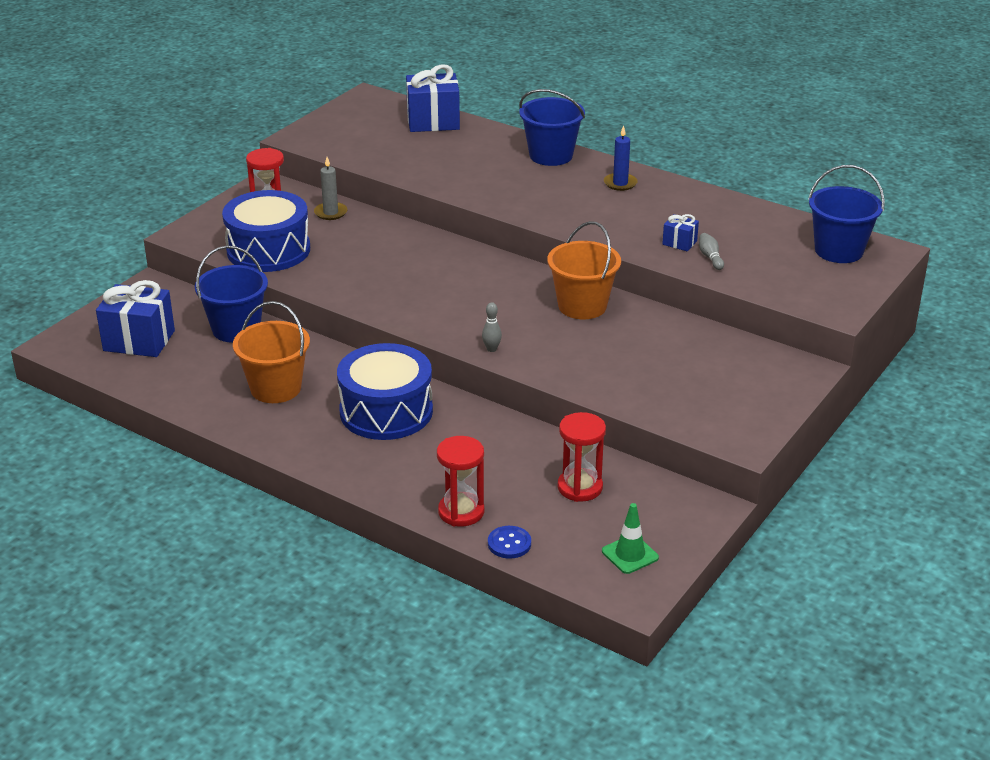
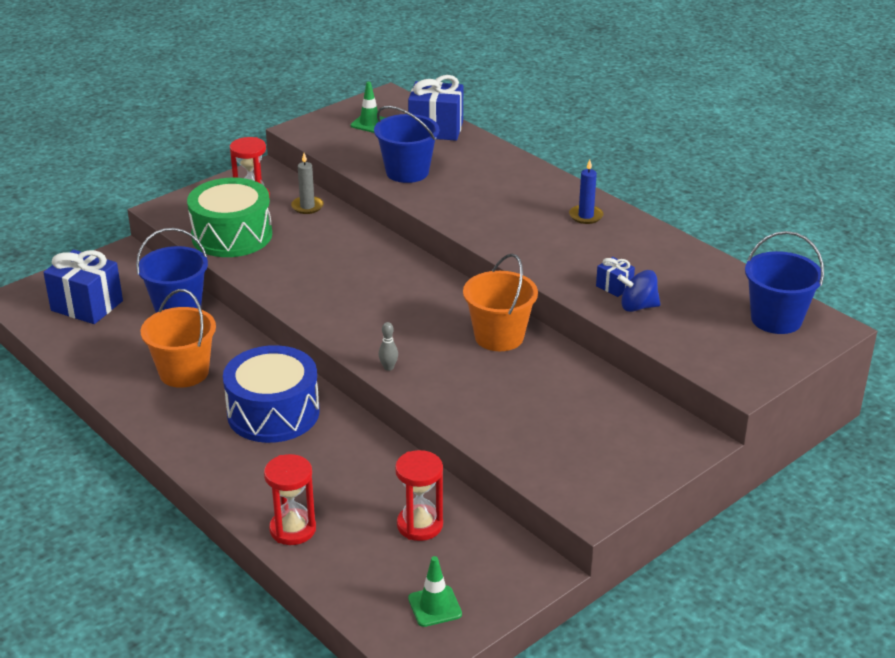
camera: 15 degrees right, 0 degrees up
(268, 250) = (232, 235): blue drum -> green drum
(364, 124) = (370, 123): none -> green traffic cone
(509, 543) = (322, 571): blue button -> none
(551, 155) = (532, 178): blue bucket -> blue bucket (407, 172)
(710, 257) = (638, 307): grey bowling pin -> blue spinning top

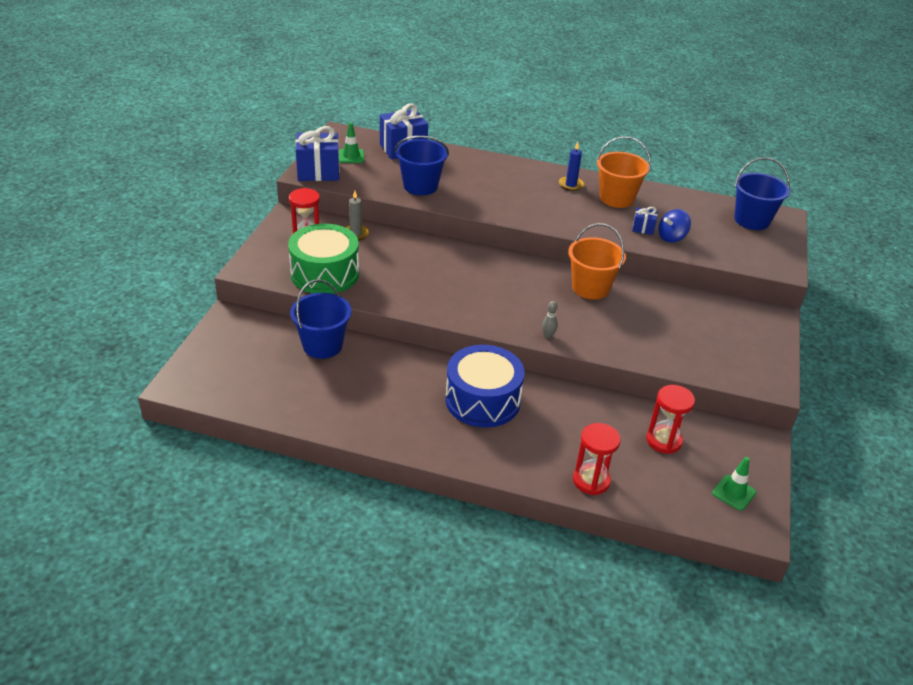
camera: 35 degrees left, 5 degrees up
(87, 306) = (247, 369): blue gift -> blue gift (318, 172)
(184, 372) = (384, 394): orange bucket -> orange bucket (616, 198)

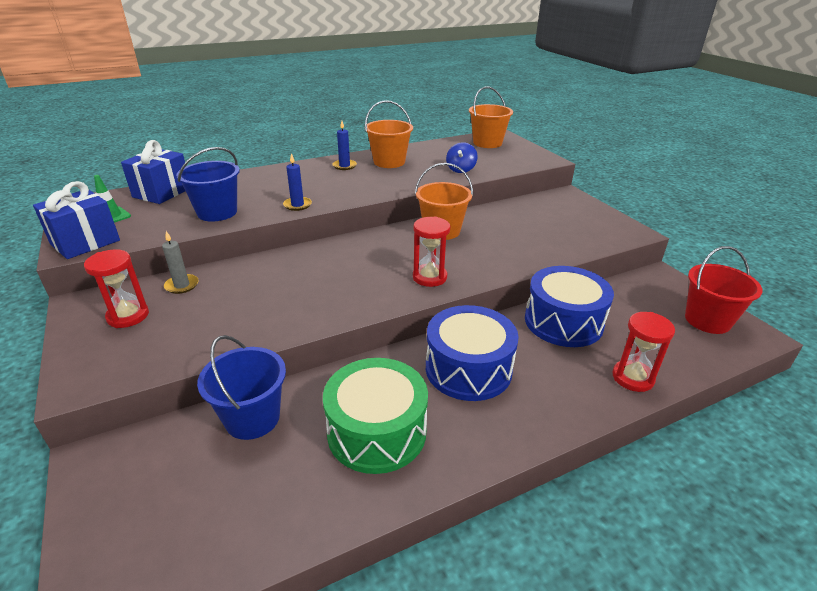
camera: 40 degrees left, 5 degrees down
(325, 273) = (189, 338): green drum -> green drum (377, 431)
(483, 207) = (297, 205): none -> blue candle
(548, 335) = (464, 279): grey bowling pin -> none
(603, 416) = (563, 322): none -> blue drum
(643, 228) = (435, 172): blue gift -> none
(664, 441) = (621, 313): red hourglass -> red hourglass (429, 277)
(734, 493) = (707, 320): green traffic cone -> red bucket
(752, 220) = (487, 143): blue bucket -> orange bucket

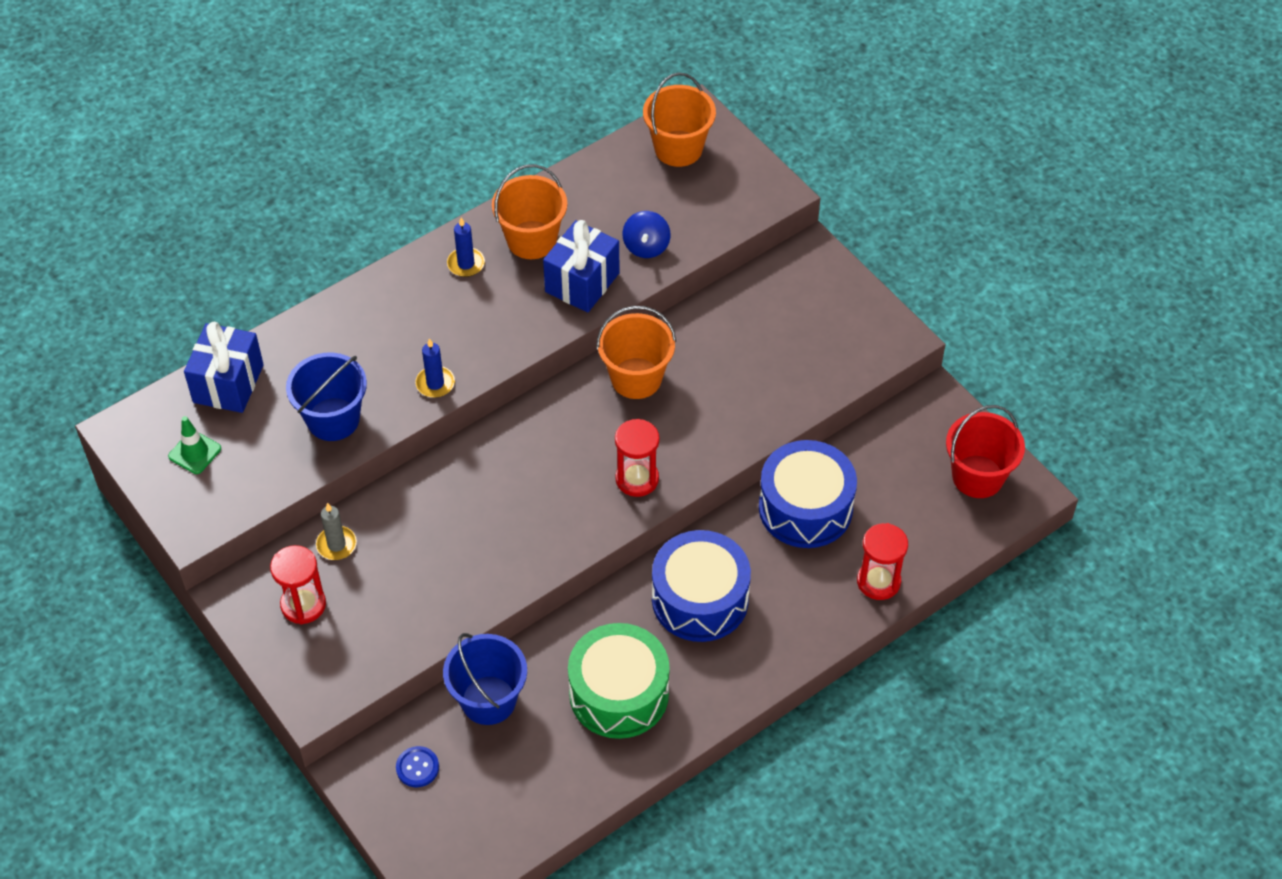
camera: 10 degrees left, 20 degrees up
(85, 242) = (201, 511): blue gift -> blue gift (582, 282)
(152, 467) = (417, 767): none -> blue button

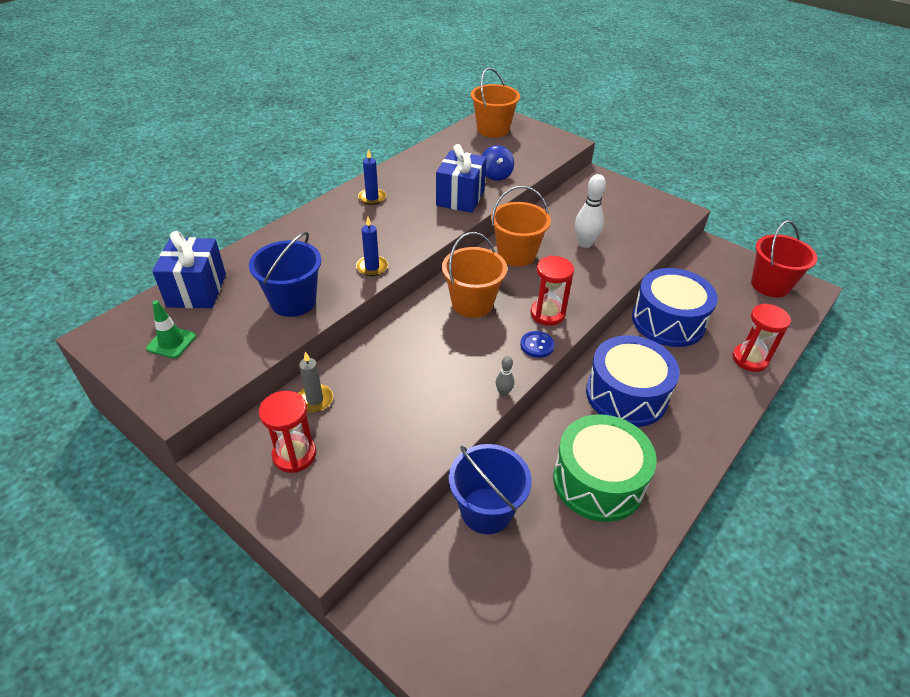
camera: 15 degrees left, 10 degrees down
(417, 767) = (440, 591): blue button -> blue button (537, 345)
(531, 240) = (415, 181): orange bucket -> orange bucket (472, 303)
(543, 575) = (503, 393): none -> grey bowling pin
(735, 375) = (585, 243): none -> white bowling pin

